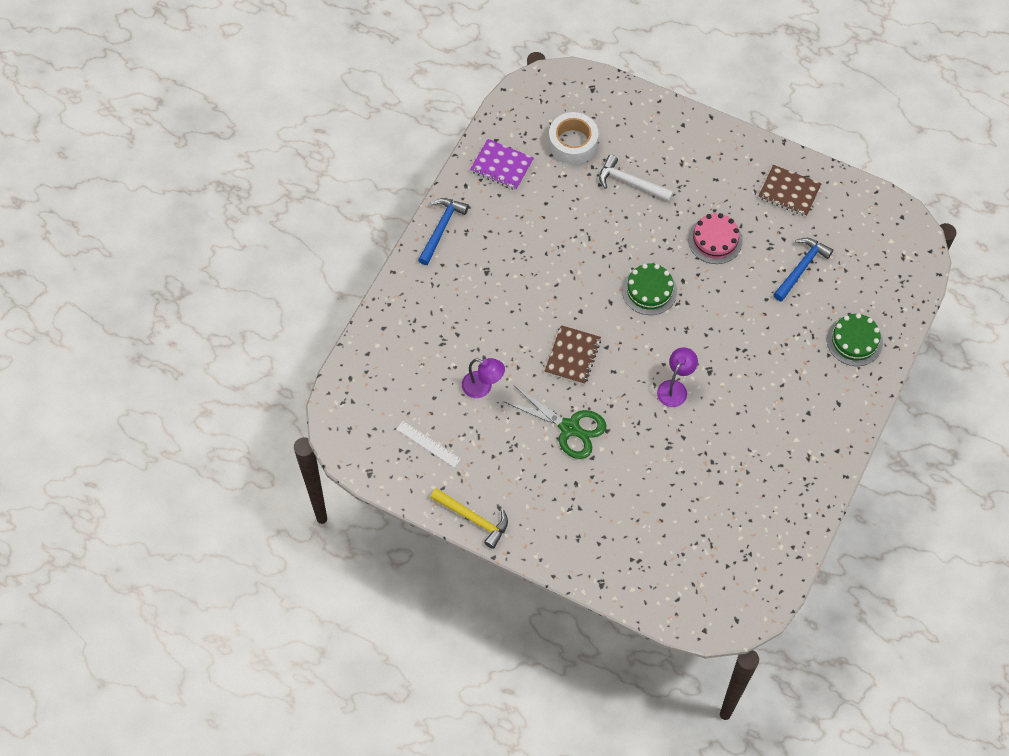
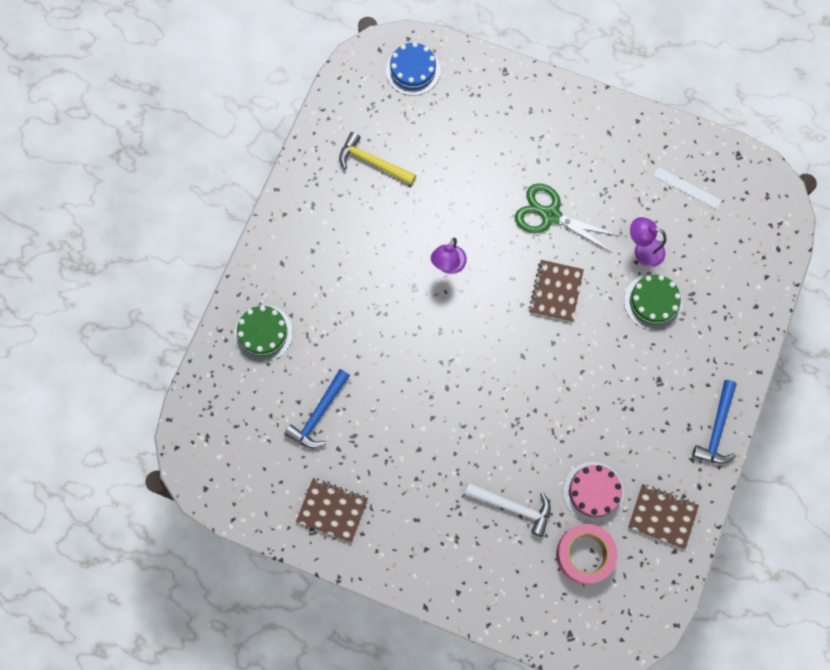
camera: 175 degrees right, 10 degrees up
(473, 519) = (631, 120): yellow hammer -> yellow hammer (373, 162)
(502, 166) = (662, 516): purple notebook -> brown notebook
(573, 143) = (584, 554): white tape -> pink tape
(649, 290) = (482, 373): green cake -> green cake (653, 302)
(701, 593) = (413, 70): none -> blue cake
(715, 240) = (414, 441): pink cake -> pink cake (593, 492)

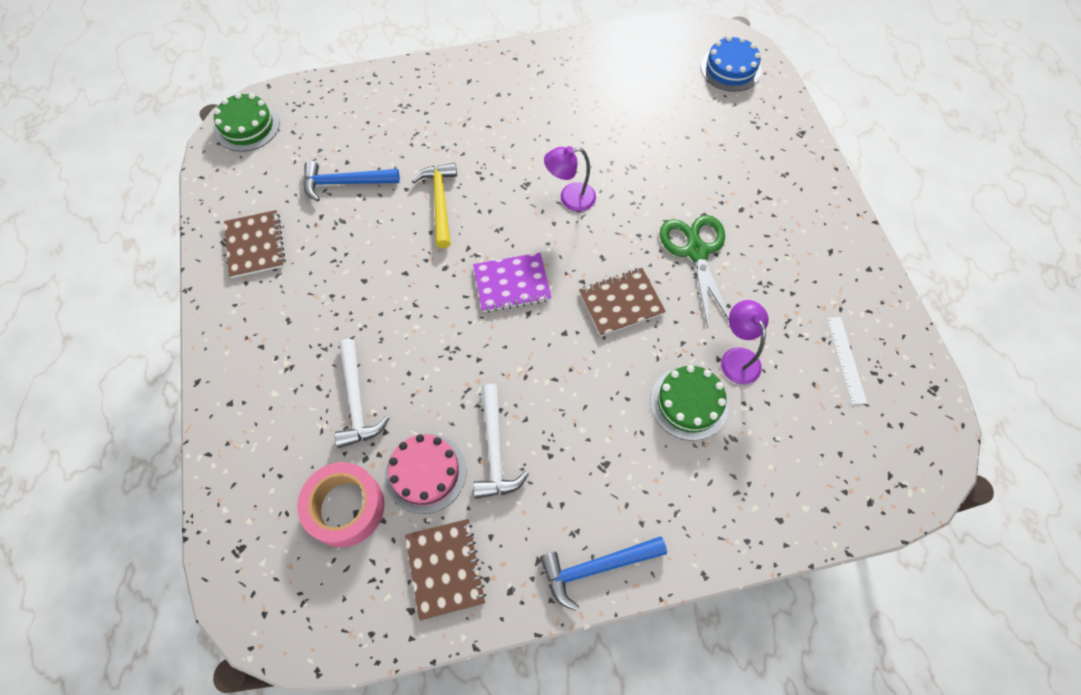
camera: 55 degrees right, 10 degrees down
(263, 333) = (394, 103): green cake -> green cake (247, 126)
(373, 162) = (618, 89): yellow hammer -> yellow hammer (440, 202)
(492, 351) = (512, 284): none -> purple notebook
(606, 440) = (495, 449): none -> white hammer

